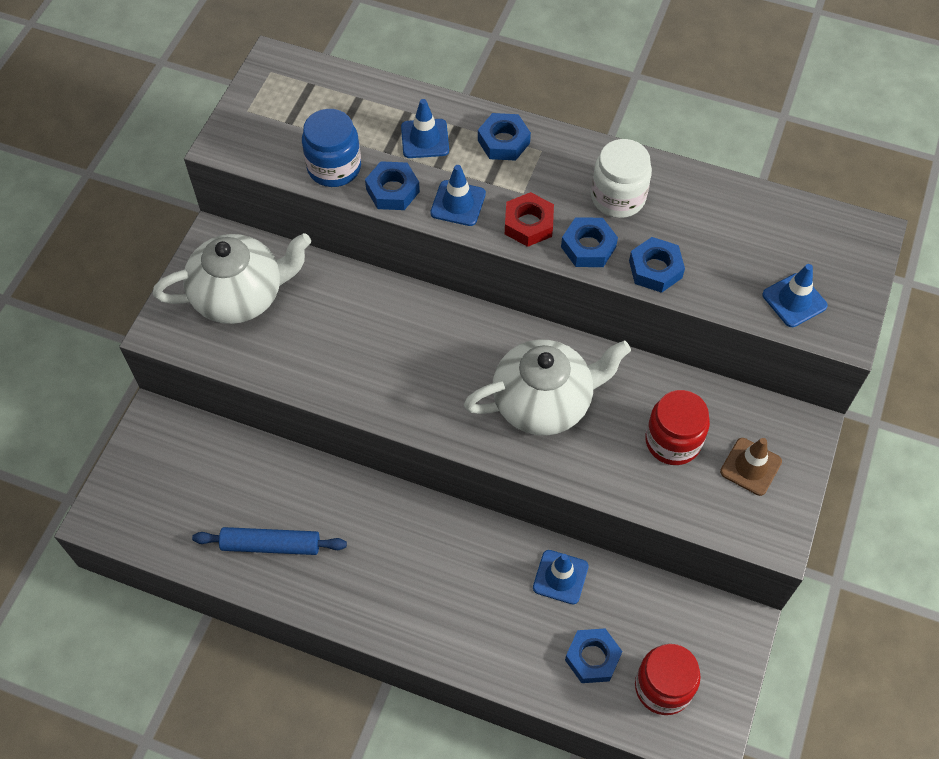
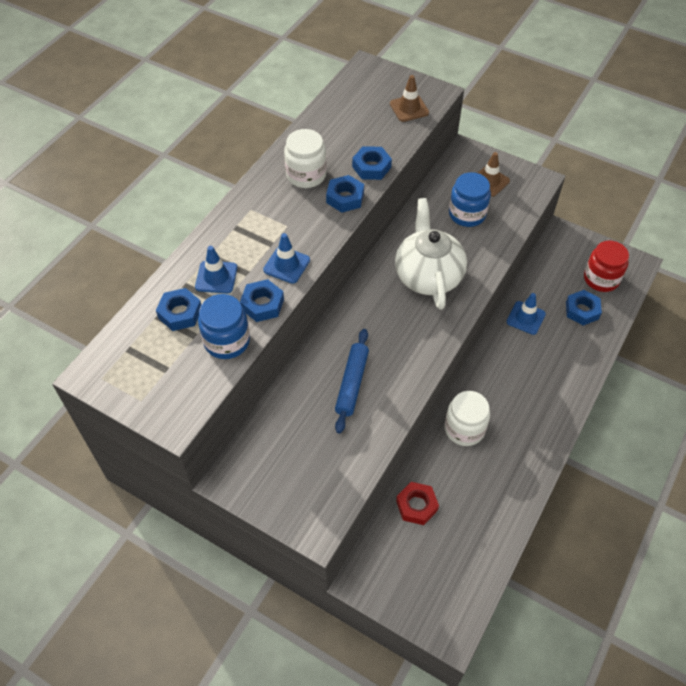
camera: 80 degrees left, 5 degrees down
(240, 295) = (293, 463): white teapot -> none
(271, 545) = (487, 495): blue rolling pin -> blue rolling pin (351, 383)
(362, 510) = (464, 429): none -> white jar
(503, 142) = (235, 229): blue nut -> blue nut (180, 313)
(528, 224) = (317, 227): red nut -> red nut (416, 505)
(673, 441) = (467, 214): red jar -> blue jar
(794, 300) = (409, 108): blue traffic cone -> brown traffic cone

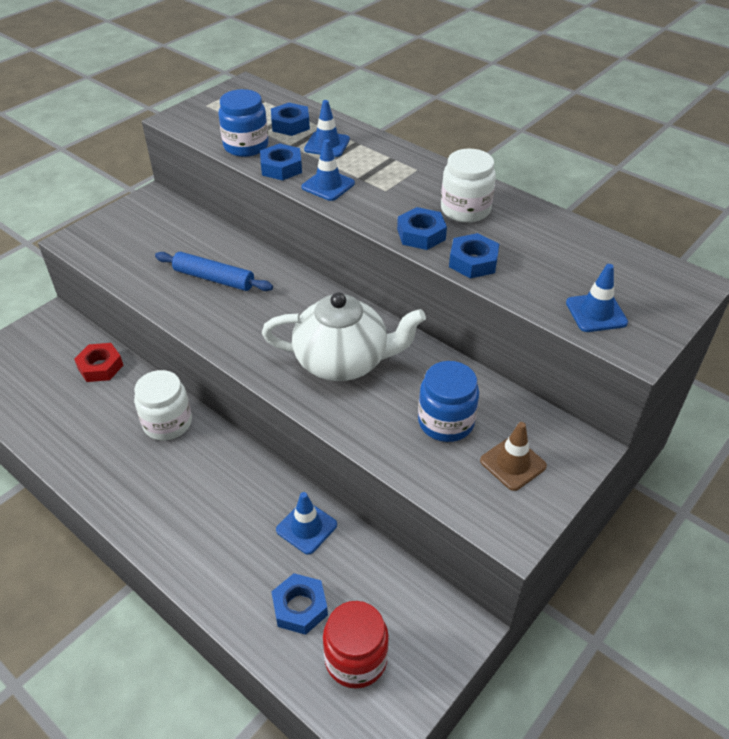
camera: 100 degrees right, 10 degrees down
(409, 108) = (596, 313): brown traffic cone -> blue traffic cone

